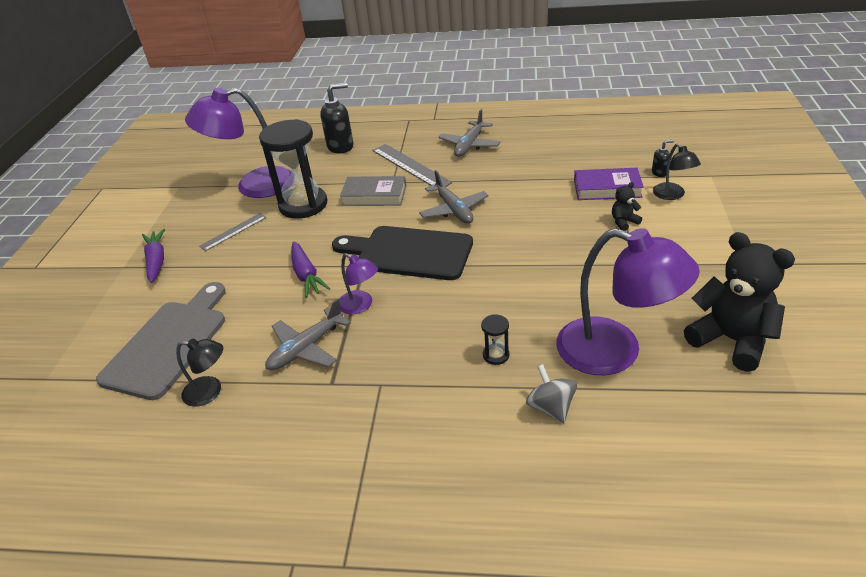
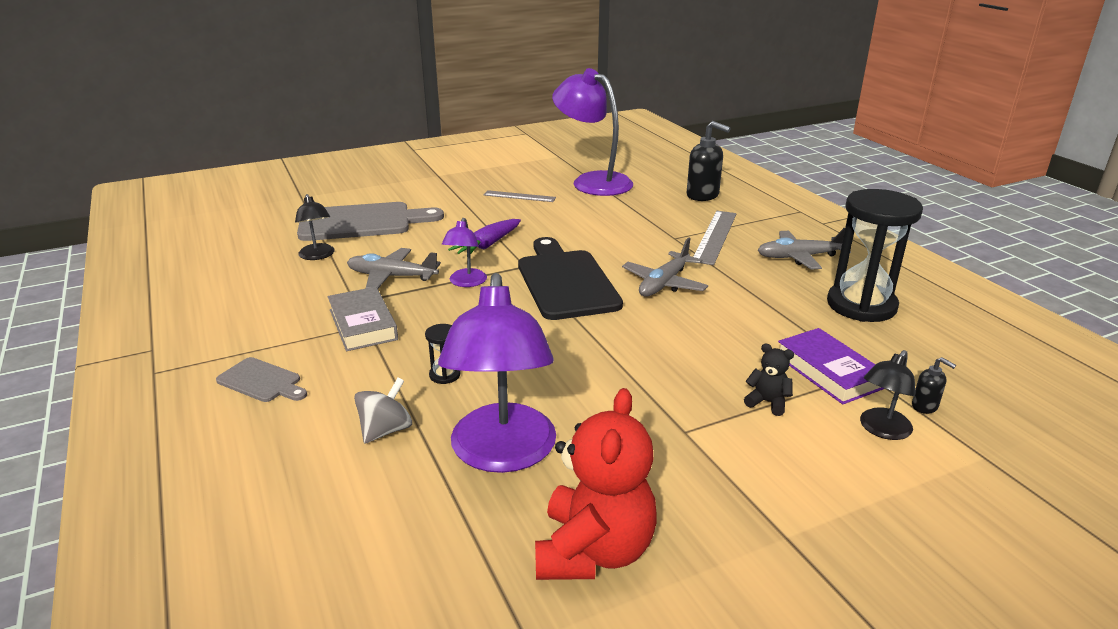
camera: 55 degrees right, 10 degrees down
(156, 261) = (455, 183): purple carrot -> none
(303, 205) = (588, 210): black hourglass -> black hourglass (861, 305)
(374, 195) = (640, 236): grey book -> grey book (363, 324)
(424, 476) = (261, 381): none -> grey cutting board
(731, 340) = (594, 551): black teddy bear -> red teddy bear

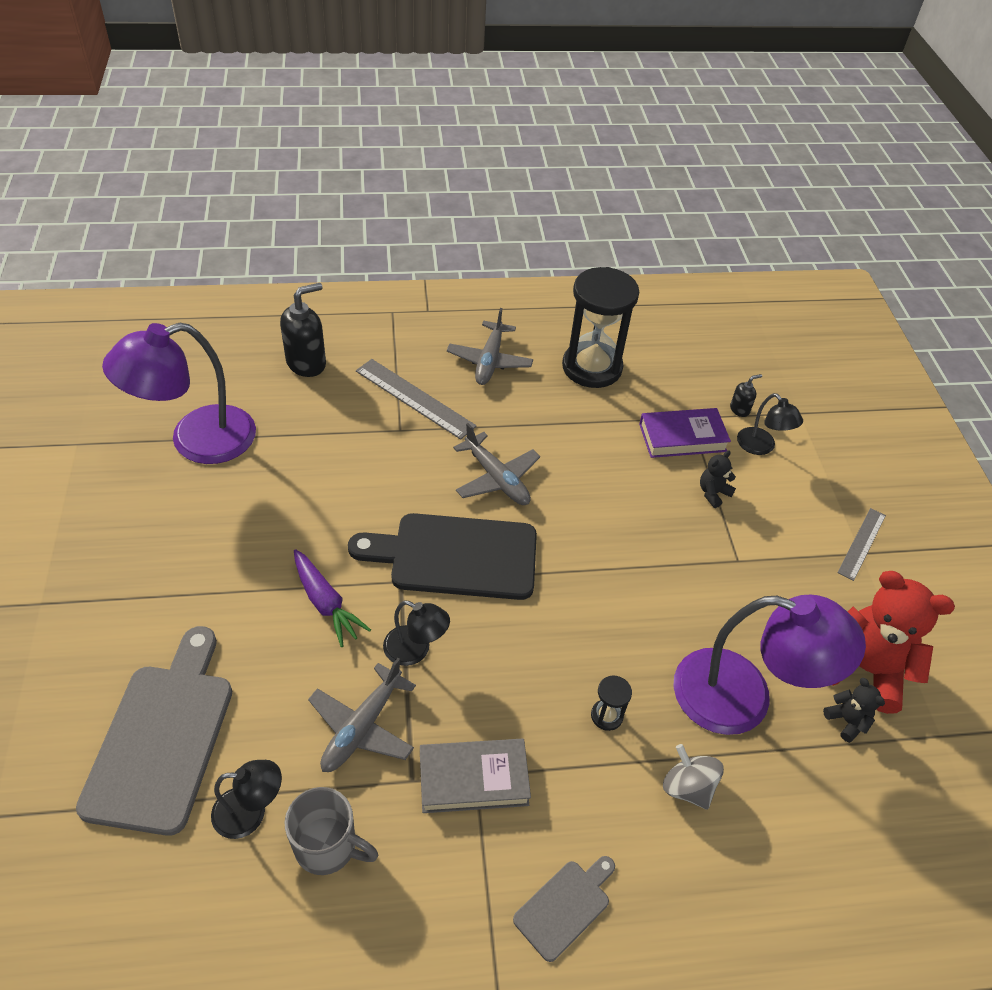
camera: 75 degrees left, 20 degrees up
(298, 283) = (328, 846): none -> grey mug
(466, 282) = (415, 650): purple lamp -> black lamp
(509, 540) = (847, 721): none -> black teddy bear
(519, 196) = (193, 529): grey ruler -> grey ruler (861, 543)

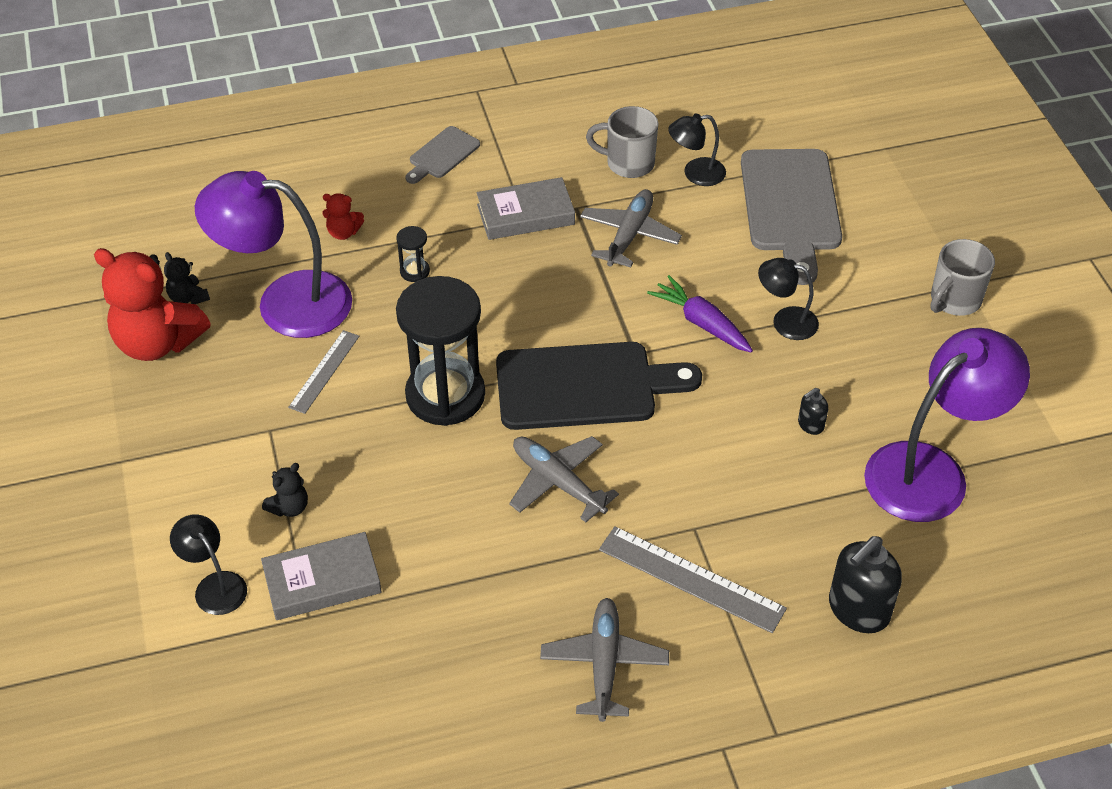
camera: 175 degrees right, 0 degrees up
(66, 587) = (954, 300): none -> grey mug
(415, 650) = (601, 296): black lamp -> black lamp (785, 321)
(592, 367) = (451, 680): black hourglass -> black hourglass (445, 395)
(682, 437) = (322, 581): purple book -> grey book
(687, 787) = (343, 232): grey spinning top -> red teddy bear
(739, 409) = (235, 643): black soap dispenser -> black soap dispenser (810, 425)
(861, 543) = (117, 472): grey ruler -> grey ruler (324, 371)

